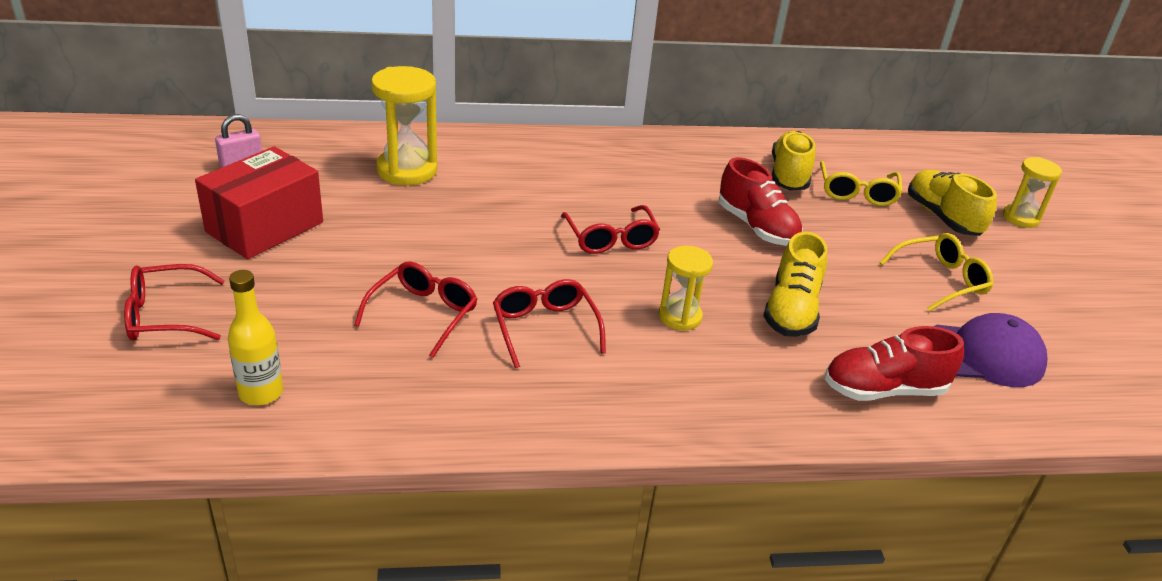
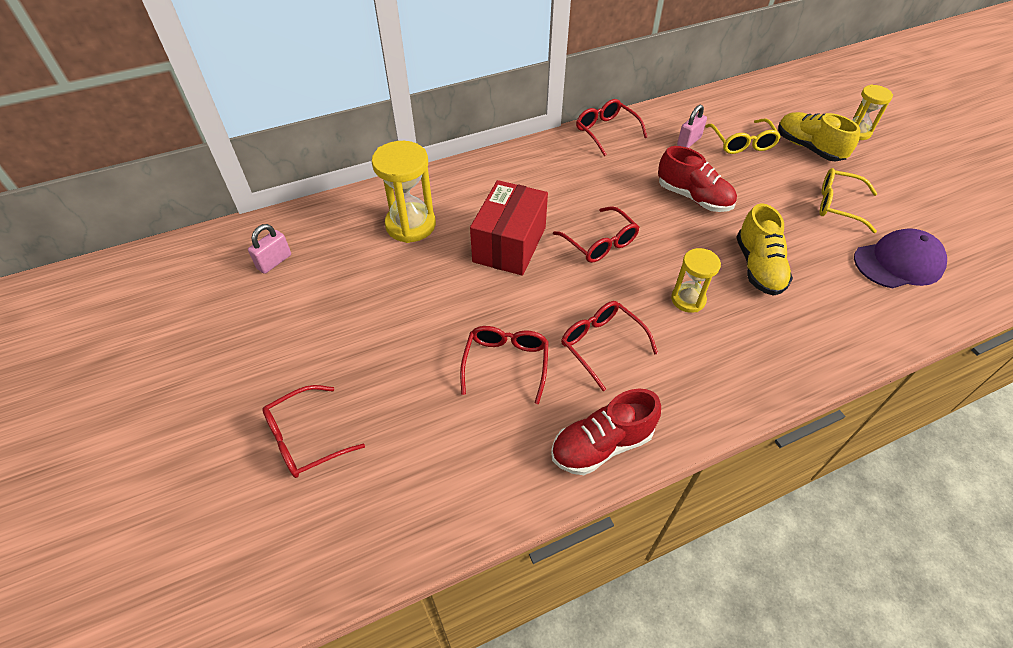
camera: 15 degrees left, 15 degrees up
(261, 393) = (428, 487): yellow bottle -> none
(265, 227) = (332, 320): red box -> red box (509, 244)
(692, 143) = (605, 131): none -> red glasses
(789, 175) = (689, 141): yellow shoe -> pink padlock
(884, 390) = (854, 317): red shoe -> red shoe (602, 445)
(941, 280) = (837, 205): yellow glasses -> yellow glasses turned 120 degrees counterclockwise

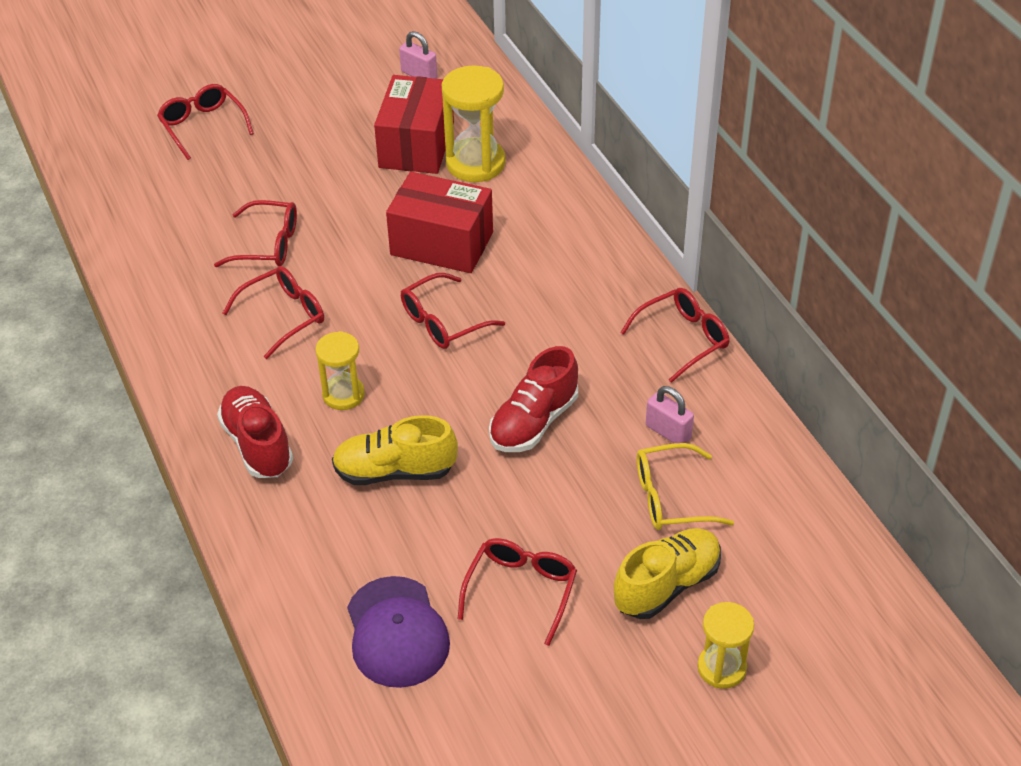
camera: 90 degrees right, 5 degrees down
(378, 262) = (416, 145): none -> red box
(602, 445) = (163, 311): red shoe -> red shoe (257, 445)
(837, 205) = (521, 590): yellow glasses -> red glasses

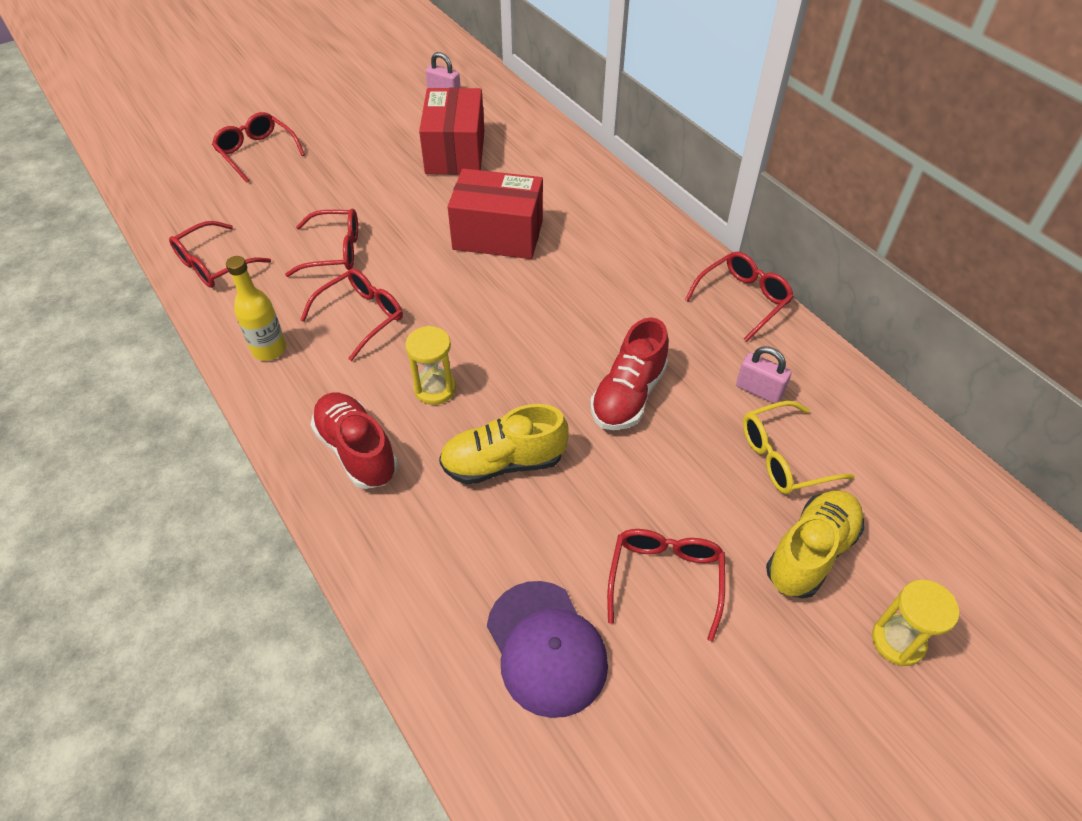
camera: 10 degrees left, 5 degrees up
(188, 339) = (269, 349): none -> yellow bottle
(442, 322) = (516, 307): red glasses -> red glasses (213, 265)
(475, 163) = (511, 163): yellow hourglass -> none

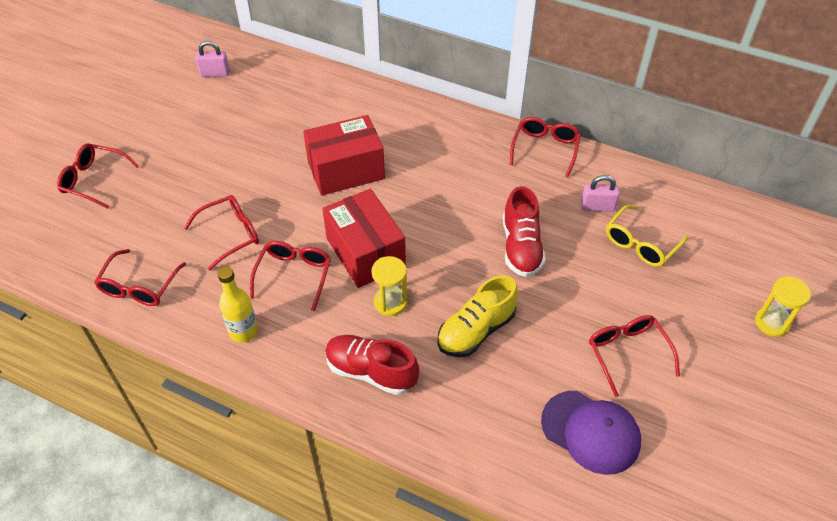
camera: 30 degrees left, 0 degrees up
(455, 152) = (261, 118): red box -> red box (365, 252)
(810, 552) = (694, 295): yellow shoe -> none

